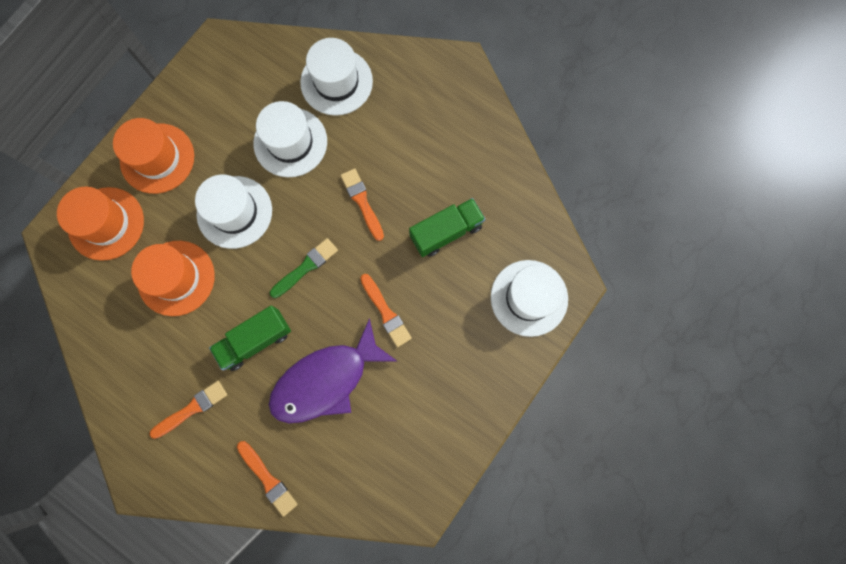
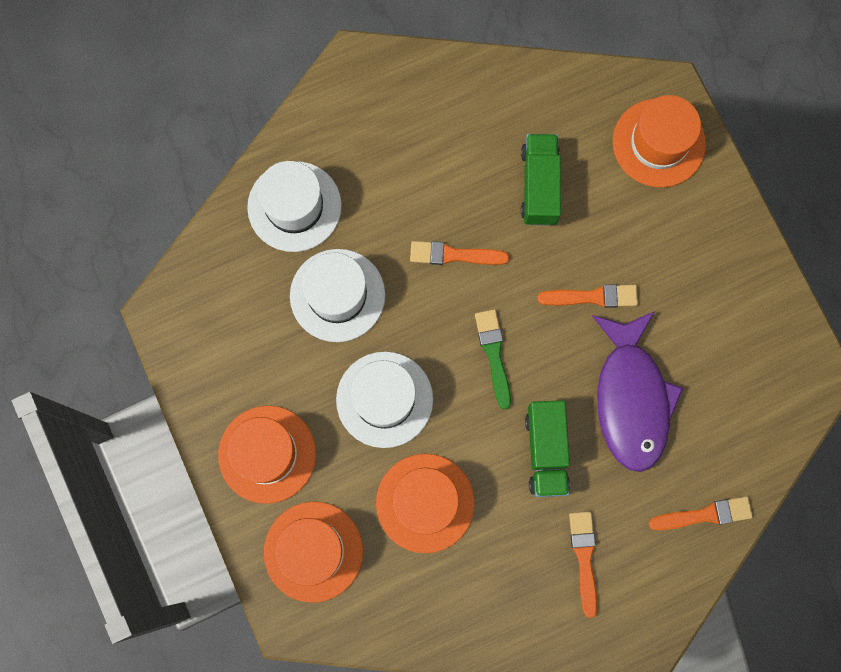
camera: 60 degrees left, 0 degrees up
(529, 298) = (658, 143): white hat -> orange hat

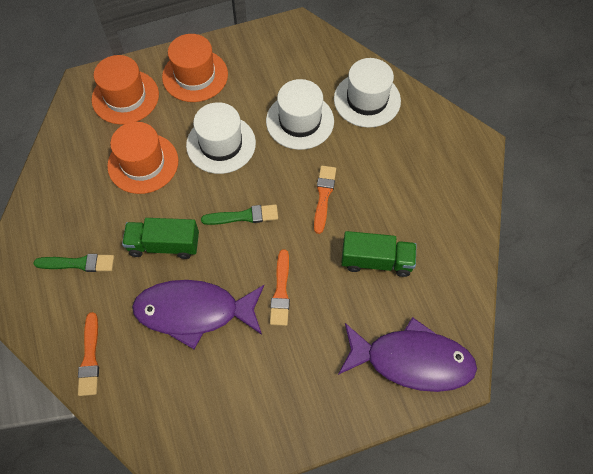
camera: 95 degrees right, 15 degrees down
(584, 558) = (78, 263): orange brush -> green brush
(658, 143) = (412, 360): orange hat -> purple fish

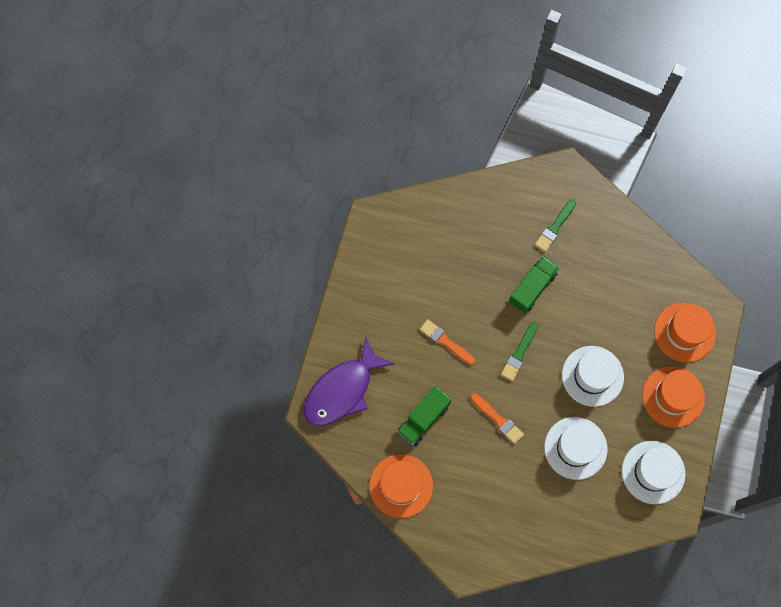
camera: 125 degrees right, 10 degrees up
(90, 358) = (481, 201): orange brush -> none
(143, 163) = (611, 311): orange hat -> orange hat (401, 486)
(194, 312) = (469, 279): purple fish -> none
(367, 100) = (561, 514): white hat -> white hat (653, 472)

